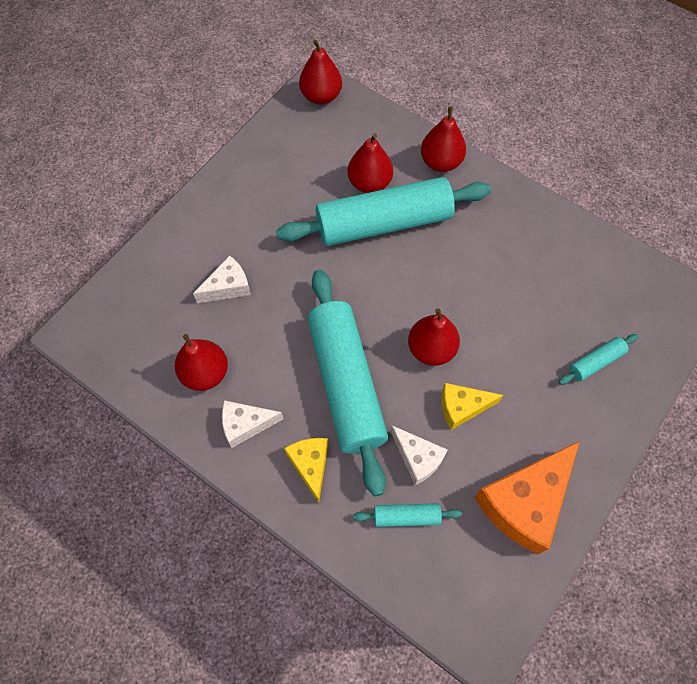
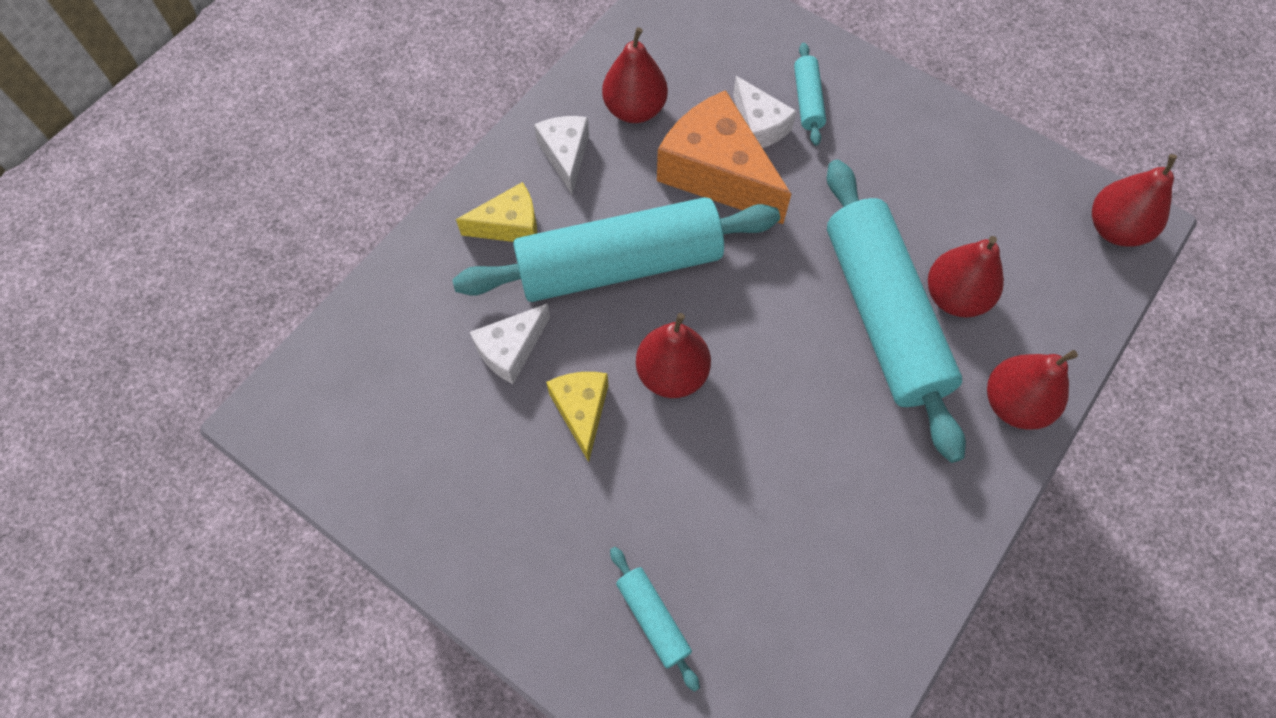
camera: 90 degrees right, 0 degrees up
(406, 516) = (435, 334): turquoise rolling pin -> turquoise rolling pin (808, 100)
(524, 502) = (440, 484): orange cheese -> orange cheese (717, 173)

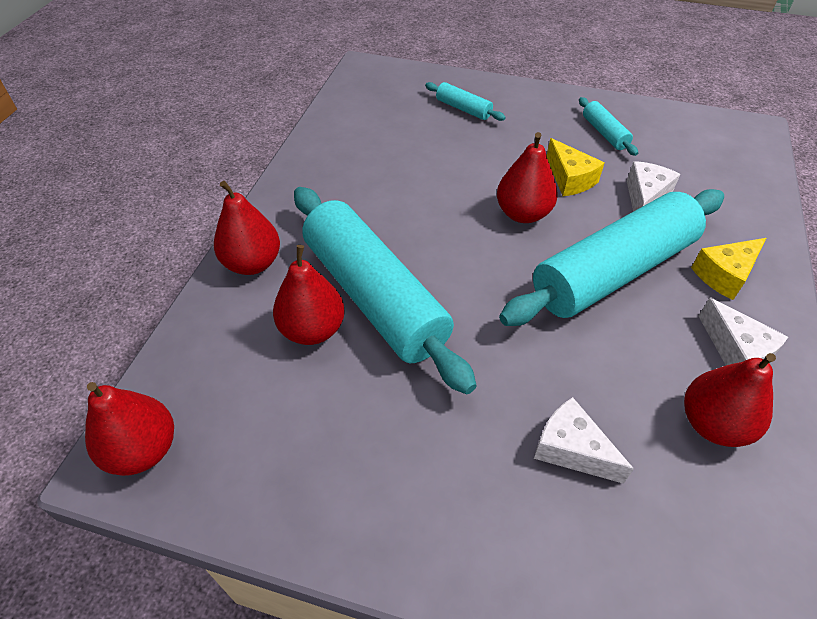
camera: 160 degrees right, 15 degrees down
(717, 173) = (583, 379): orange cheese -> none
(808, 100) = (533, 506): turquoise rolling pin -> turquoise rolling pin (604, 133)

